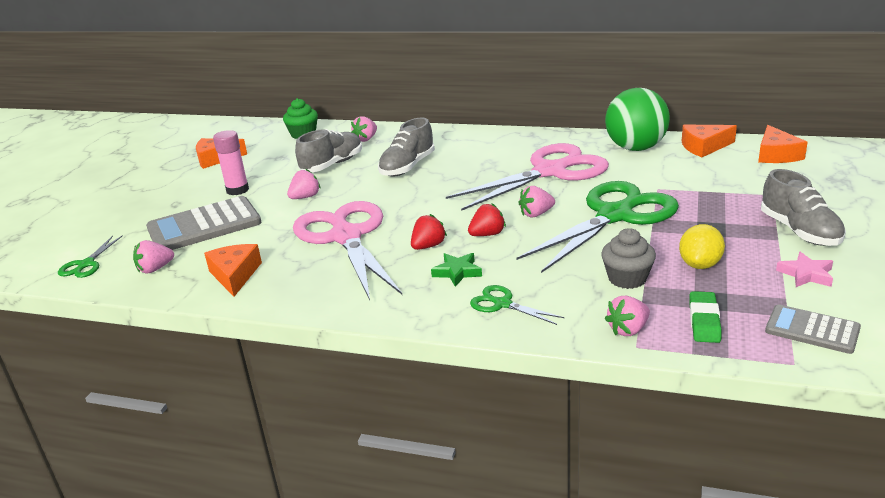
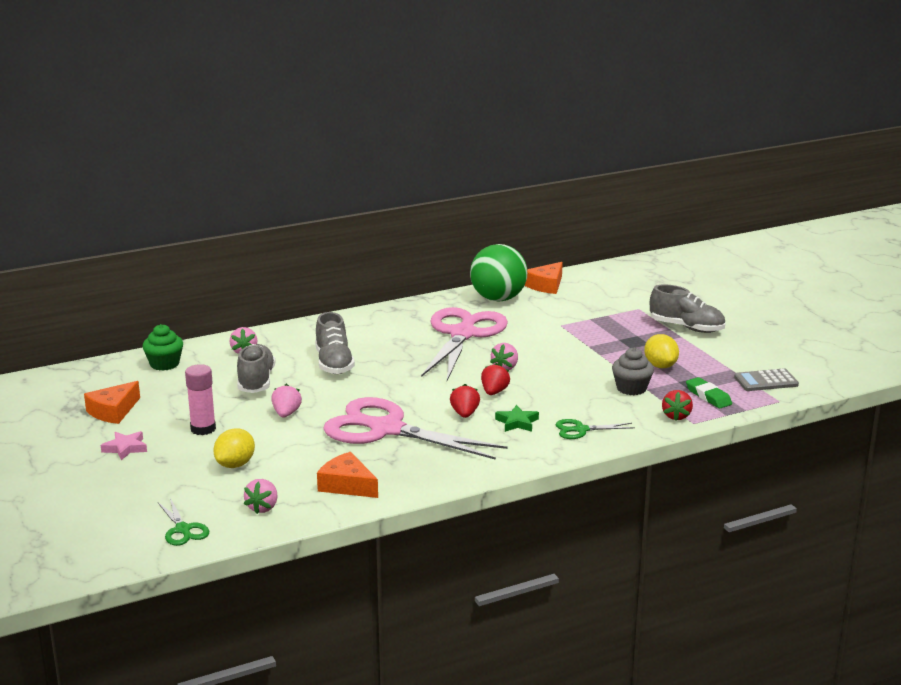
camera: 45 degrees left, 5 degrees down
(204, 226) = (235, 464): grey calculator -> yellow lemon
(615, 216) = (562, 352): green scissors -> none
(628, 330) = (676, 416): pink strawberry -> red strawberry
(776, 155) = (603, 279): orange cheese -> none
(806, 274) = (724, 352): pink star -> pink star (125, 448)

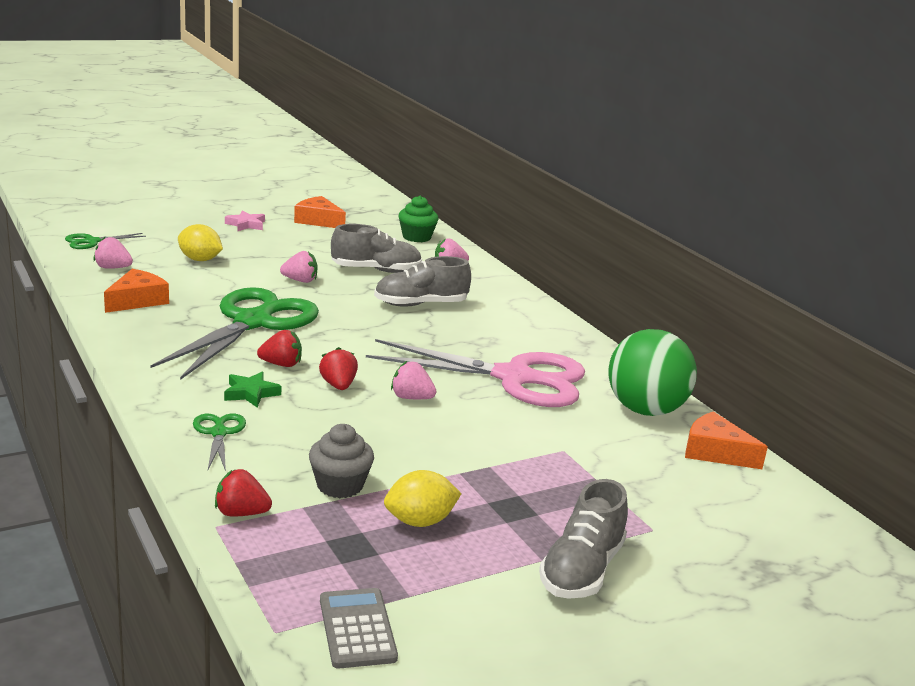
camera: 85 degrees right, 0 degrees up
(203, 429) = (275, 249): pink glue stick -> none
(387, 429) = (252, 323): pink scissors -> green scissors
(494, 392) = (338, 385): red strawberry -> red strawberry turned 120 degrees counterclockwise
(708, 396) = (304, 553): green eraser -> none

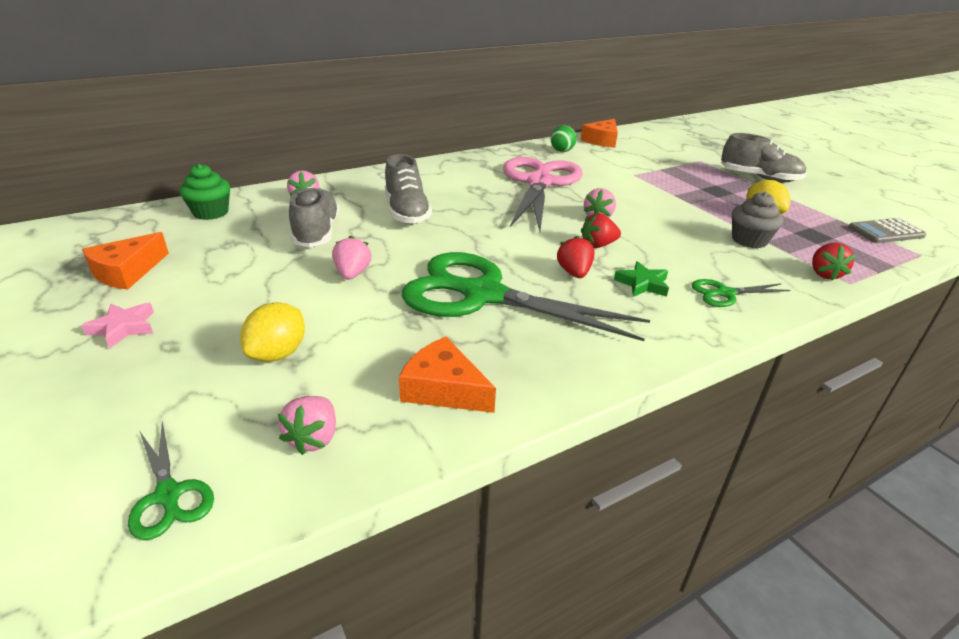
camera: 90 degrees left, 10 degrees up
(645, 410) = (562, 151): green ball -> green ball, size x0.46

